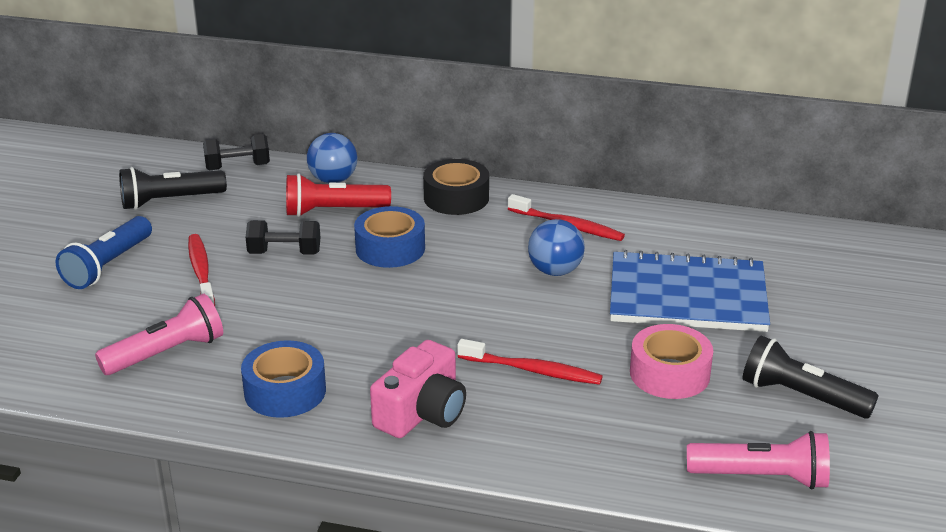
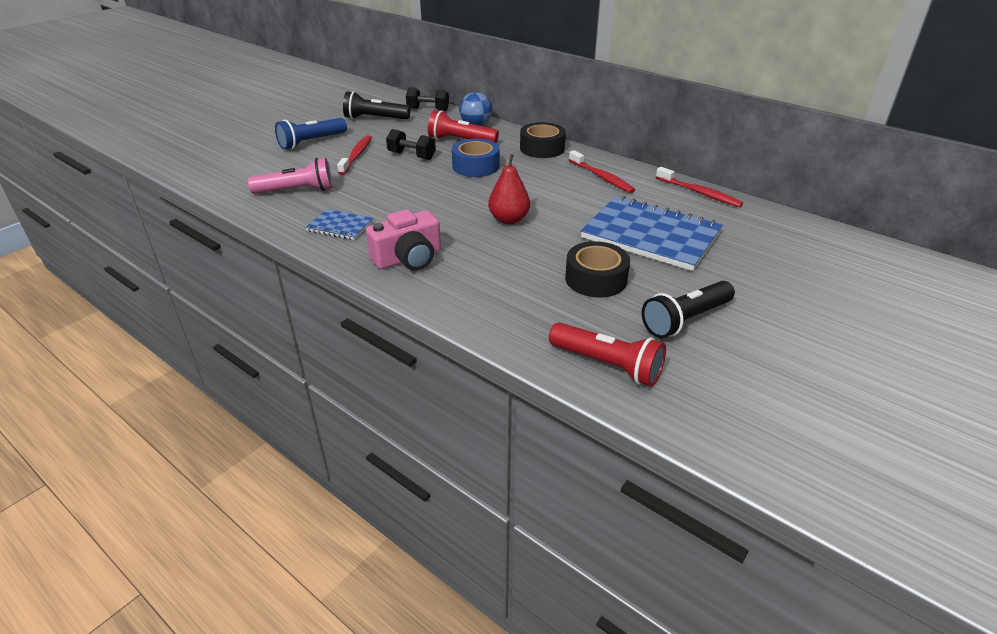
camera: 25 degrees right, 5 degrees up
(285, 391) = (340, 226): blue tape -> blue notebook
(502, 320) = (509, 220): none -> red pear
(533, 370) = (502, 253): red toothbrush -> red toothbrush (699, 193)
(555, 271) = (569, 200): blue ball -> none
(669, 373) = (596, 279): pink tape -> black tape
(761, 477) = (607, 365): pink flashlight -> red flashlight
(801, 396) = (685, 320): black flashlight -> black flashlight turned 90 degrees counterclockwise

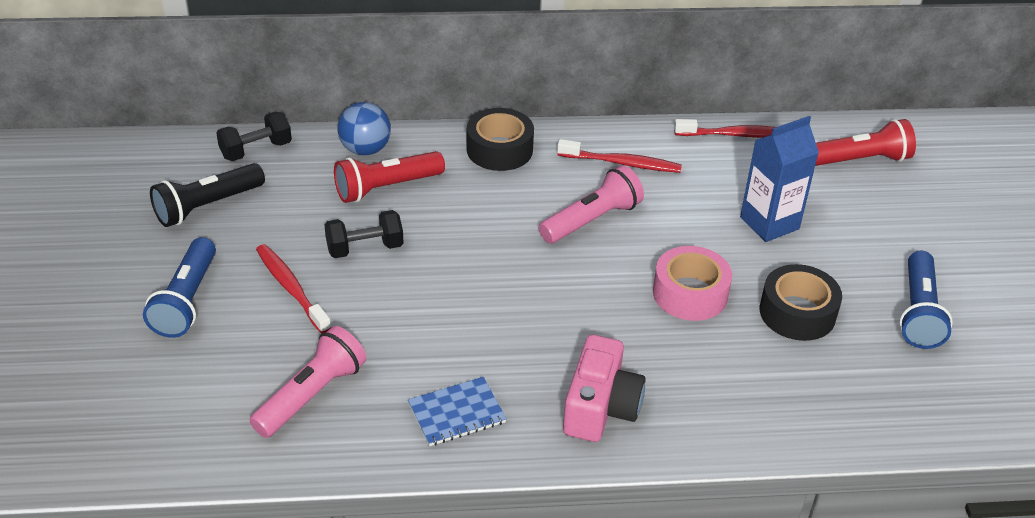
camera: 45 degrees left, 5 degrees up
(475, 166) = (467, 222): blue tape -> none
(509, 220) = (618, 285): red pear -> none
(542, 191) = (591, 220): none -> pink flashlight
(543, 241) = (690, 293): none -> pink tape
(607, 365) = (928, 406): red flashlight -> red flashlight (860, 160)
(651, 235) = (769, 223): blue notebook -> blue carton
(685, 320) = (918, 312): black flashlight -> blue flashlight

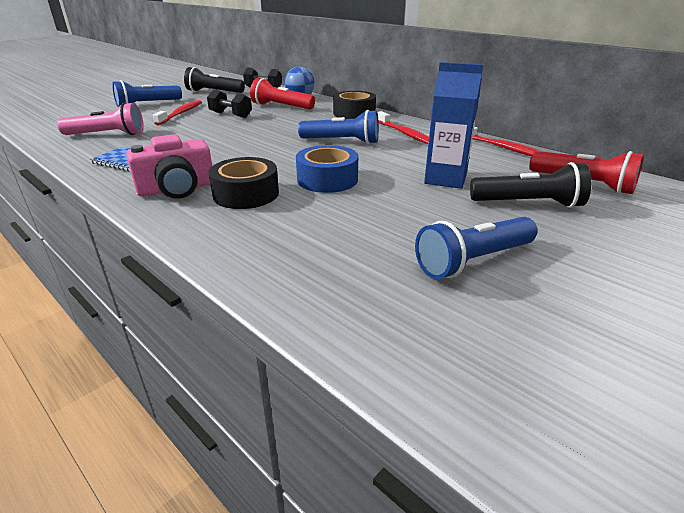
camera: 50 degrees right, 10 degrees down
(591, 220) = (342, 141): pink flashlight -> blue flashlight
(690, 293) = (327, 179): pink tape -> blue tape
(797, 313) = (373, 215): black tape -> black tape (246, 194)
(863, 217) = (528, 203): none -> black flashlight

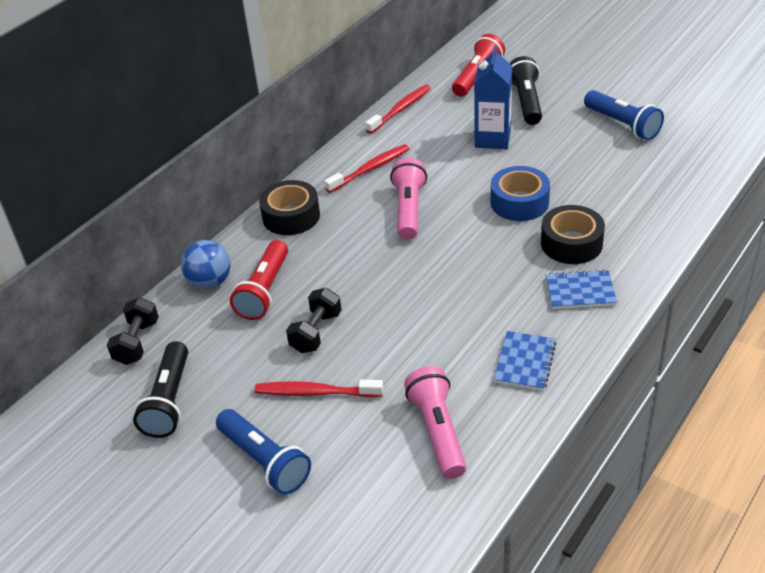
camera: 95 degrees left, 10 degrees up
(177, 189) = (580, 291): pink camera -> blue notebook
(342, 141) = (409, 209): blue flashlight -> pink flashlight

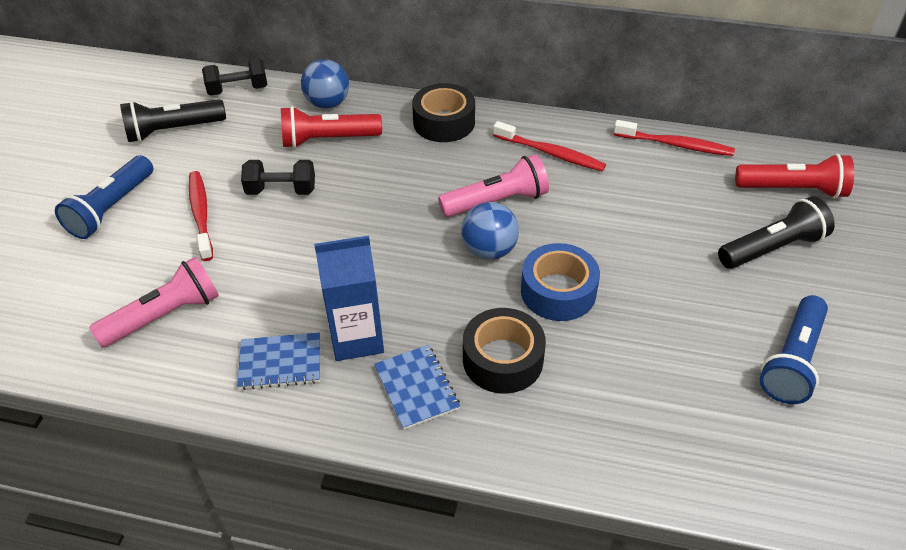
camera: 65 degrees right, 5 degrees up
(460, 226) = (489, 250): none -> blue ball
(492, 139) = (670, 236): blue carton -> blue carton (357, 338)

